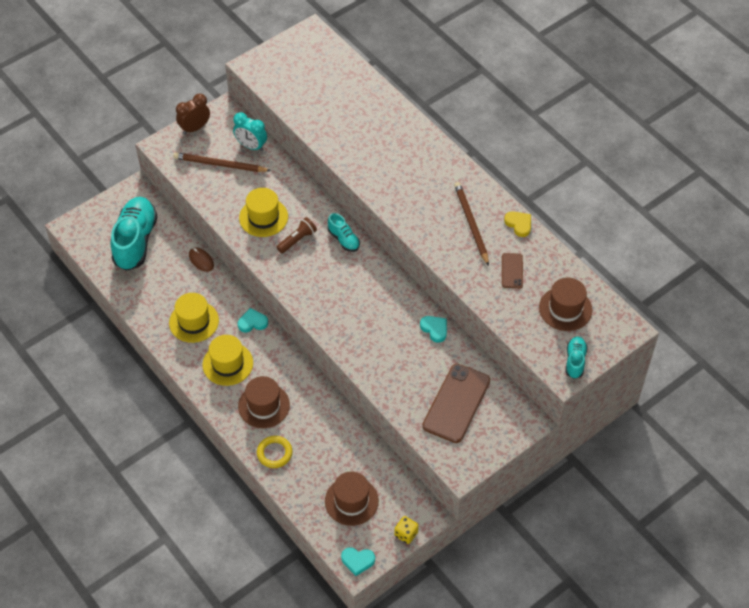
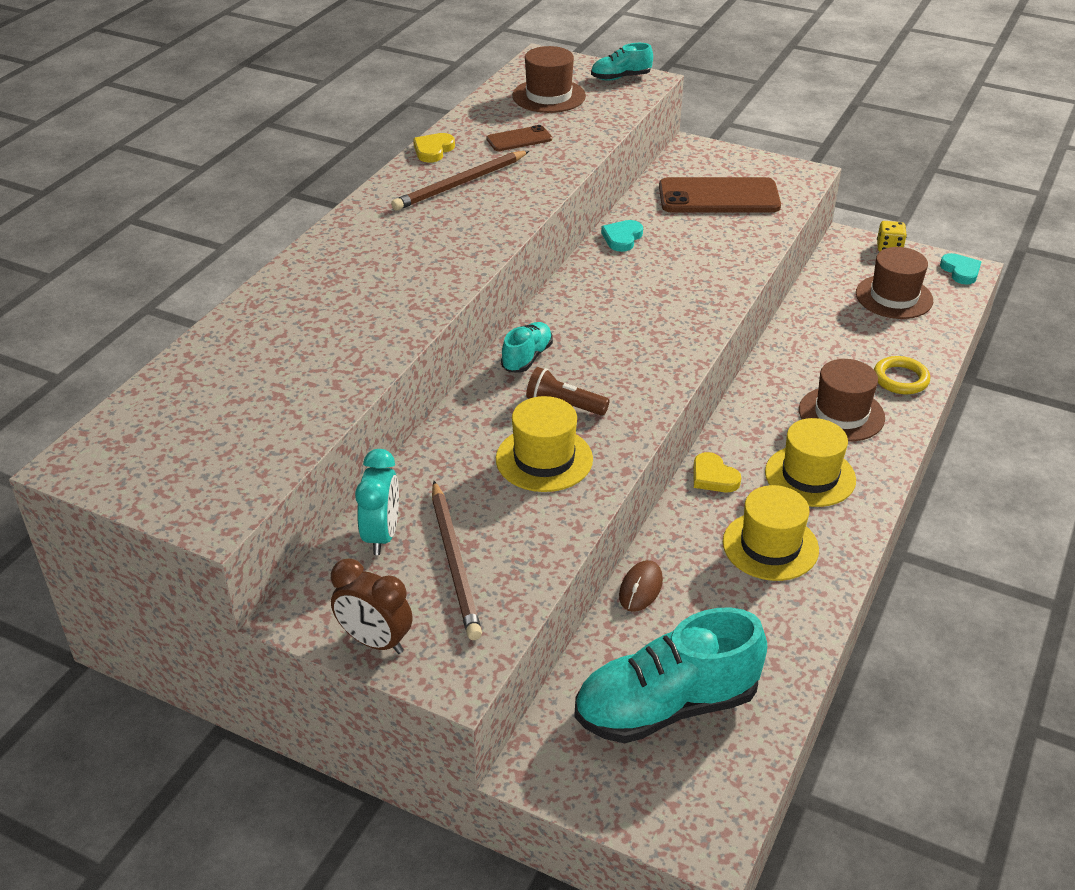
camera: 115 degrees left, 15 degrees down
(252, 322) = (713, 477): turquoise heart -> yellow heart

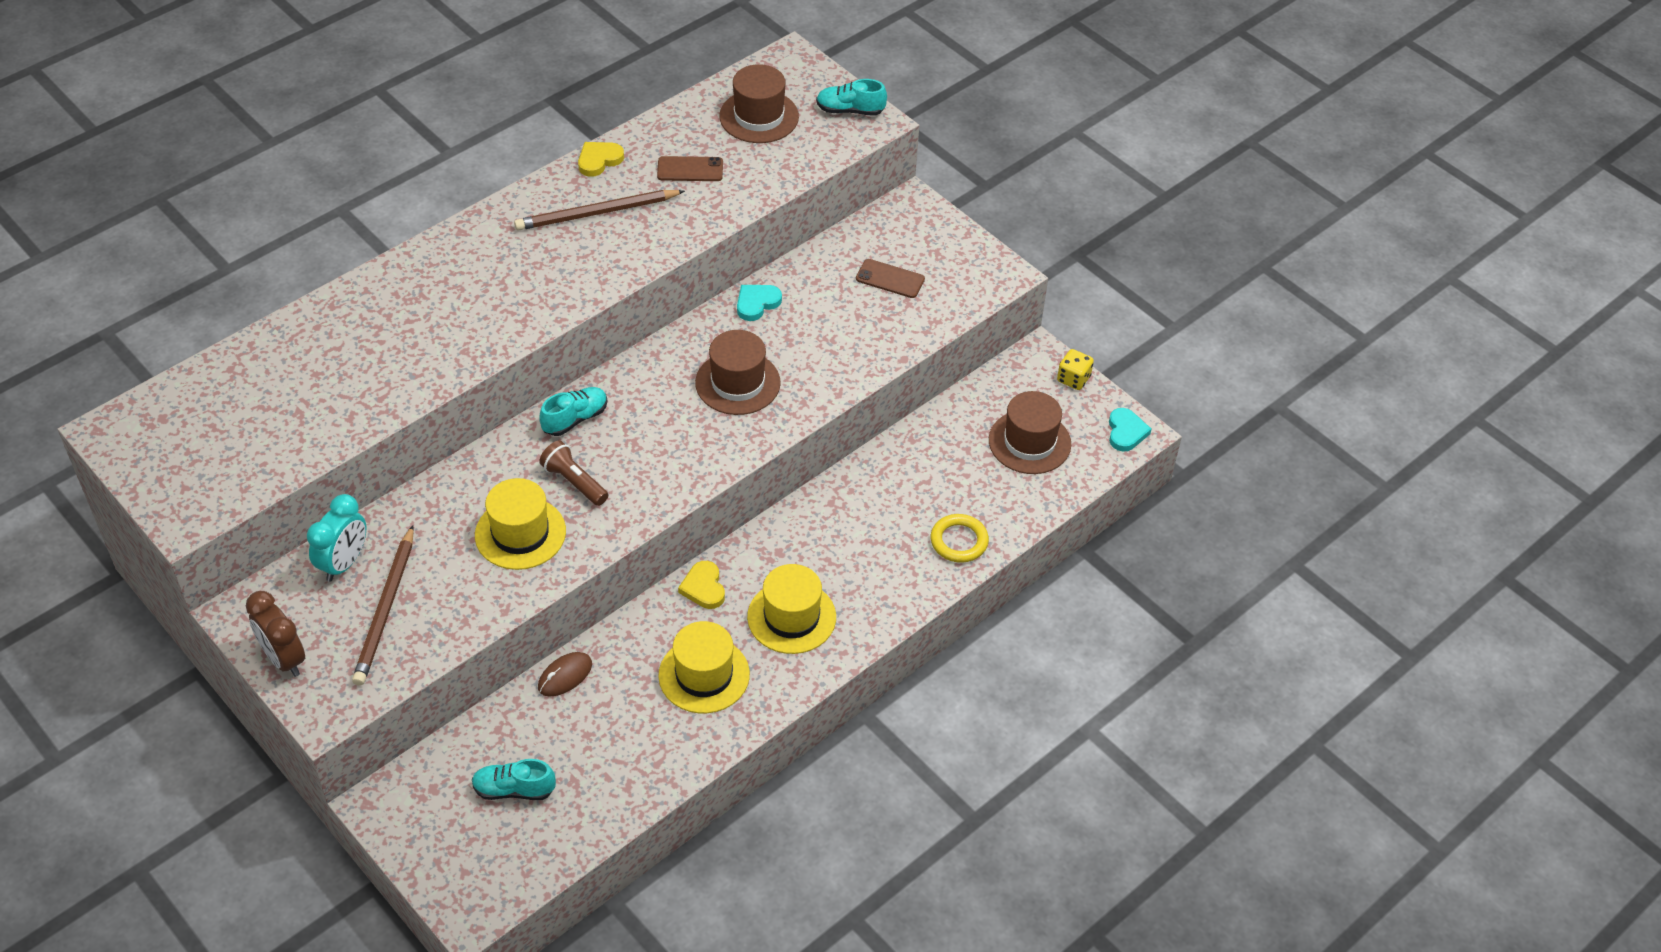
camera: 20 degrees right, 10 degrees up
(666, 706) = (514, 789): turquoise shoe -> turquoise shoe, size x0.49
(718, 197) = (890, 279): brown phone -> brown phone, size x0.51
(841, 414) = (871, 561): brown hat -> brown hat (737, 383)

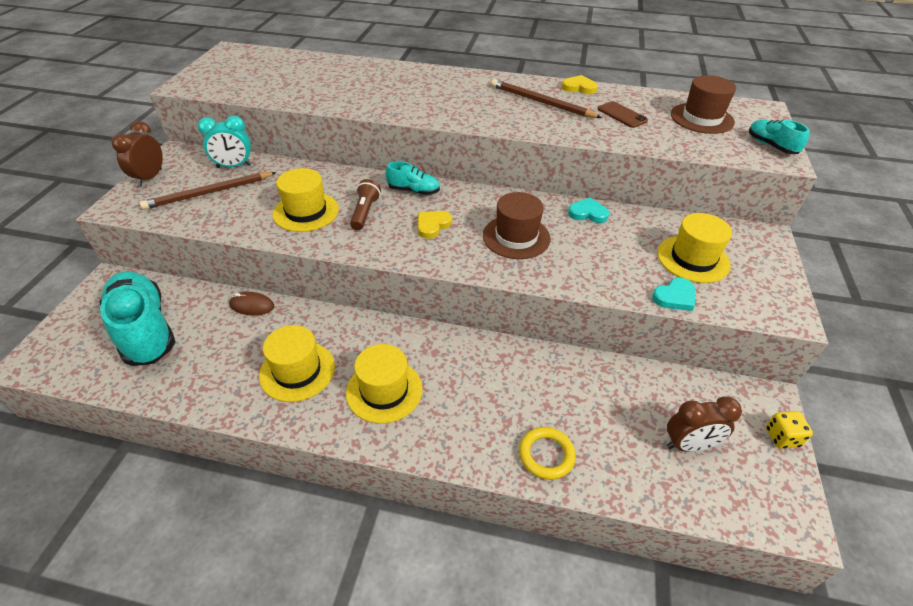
camera: 55 degrees right, 5 degrees down
(514, 789) = (145, 330): turquoise shoe -> turquoise shoe, size x2.06
(703, 587) = (372, 331): yellow heart -> yellow heart (432, 225)
(890, 279) = (693, 259): brown phone -> yellow hat
(1029, 442) = (688, 445): brown hat -> brown clock
(1126, 432) = (786, 513): turquoise heart -> turquoise heart (674, 297)

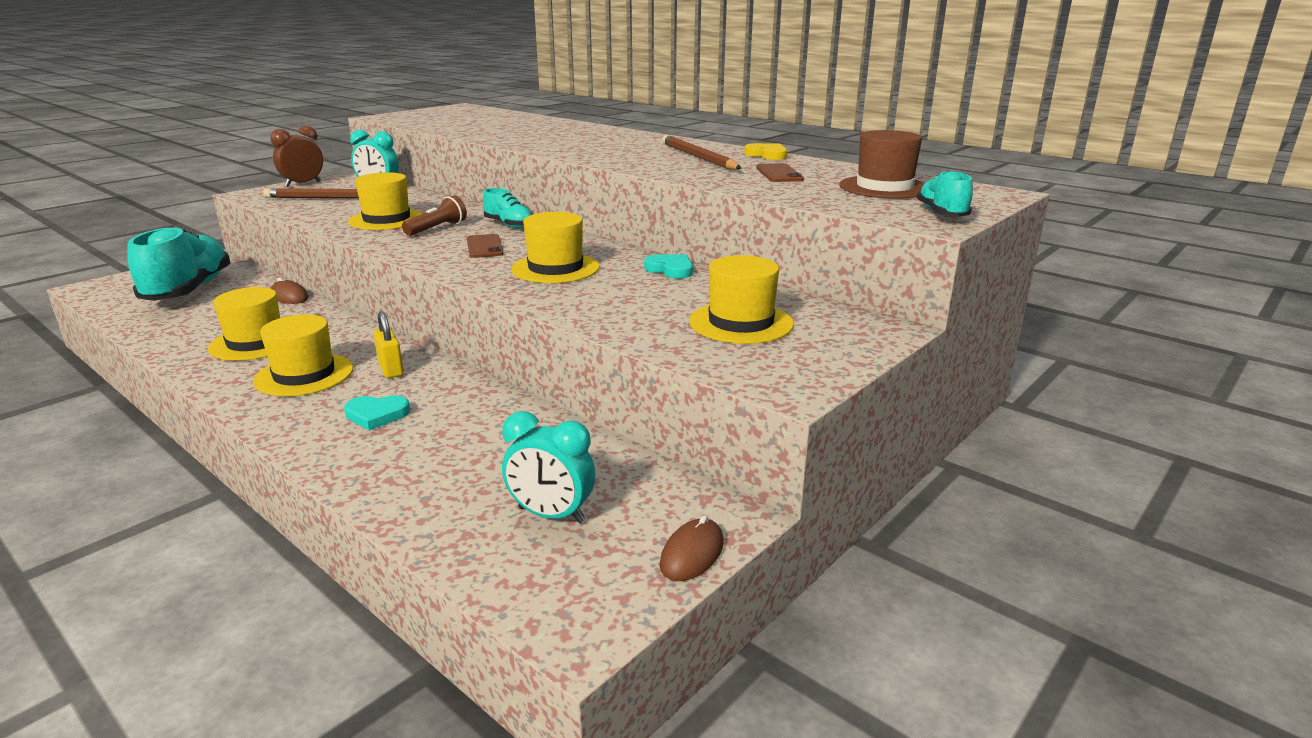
camera: 30 degrees right, 20 degrees down
(432, 225) = (484, 247): yellow heart -> brown phone
(439, 358) = (391, 369): none -> yellow padlock
(516, 237) = (555, 268): brown hat -> yellow hat
(546, 455) = (376, 465): yellow ring -> none
(674, 297) = (659, 341): turquoise heart -> turquoise heart (376, 415)
(688, 445) = (551, 515): brown clock -> turquoise clock
(782, 437) = (692, 554): yellow dice -> brown mouse

